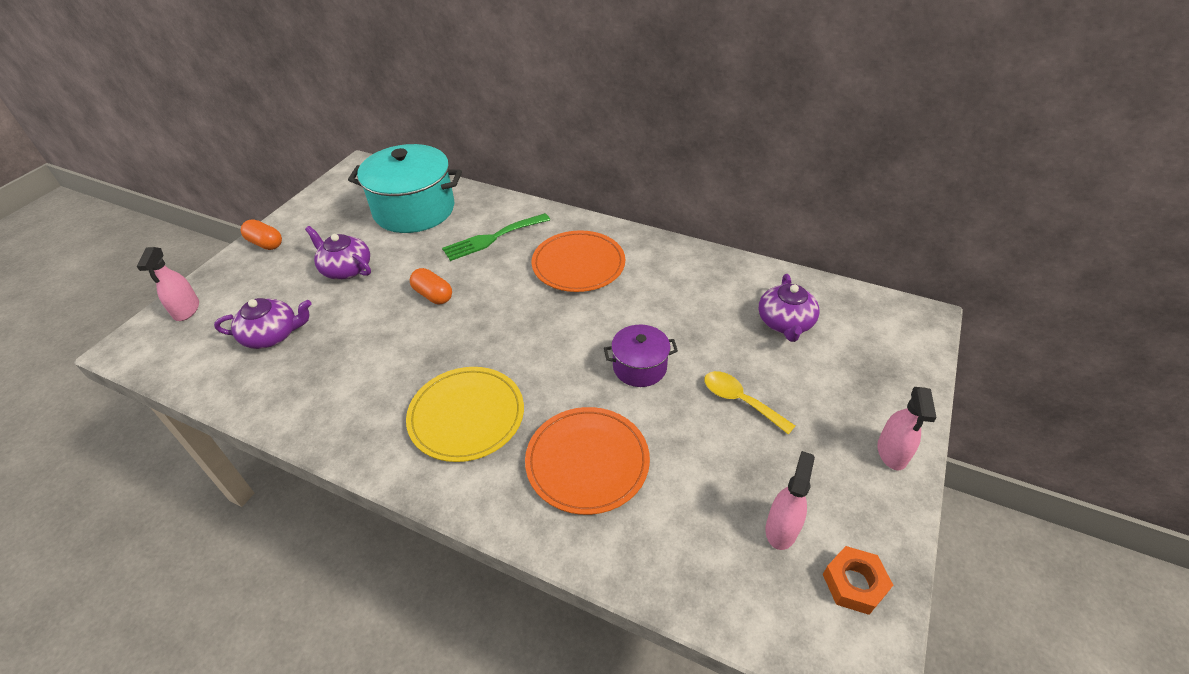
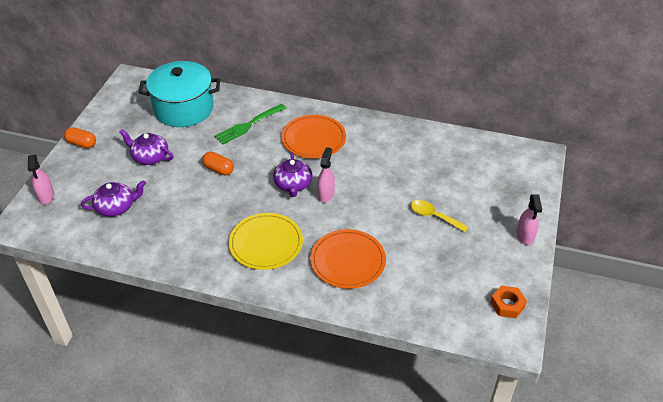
camera: 10 degrees left, 0 degrees up
(639, 367) = (368, 202): purple pot -> none
(781, 529) = (466, 283): pink spray bottle -> pink spray bottle (326, 194)
(785, 323) = (456, 165): purple teapot -> purple teapot (293, 184)

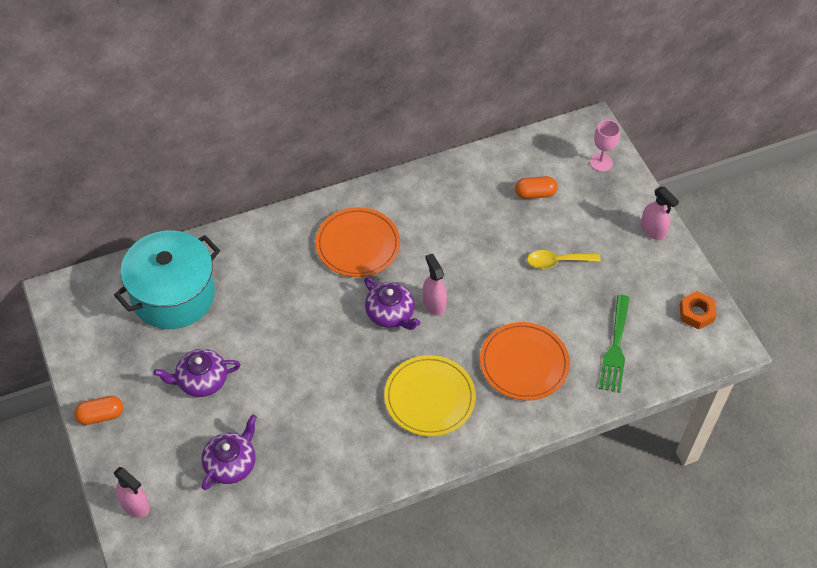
camera: 40 degrees left, 10 degrees up
(219, 169) = (294, 346): orange capsule -> orange capsule (535, 194)
(248, 125) = (270, 271): green fork -> green fork (615, 348)
(526, 177) = (601, 162): none -> pink goblet

